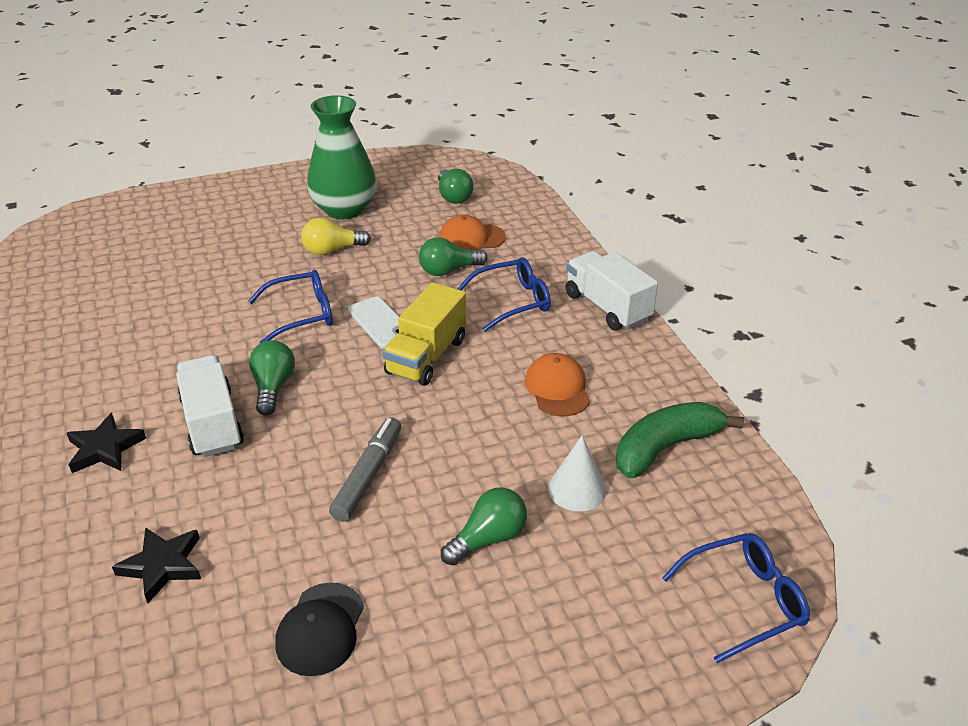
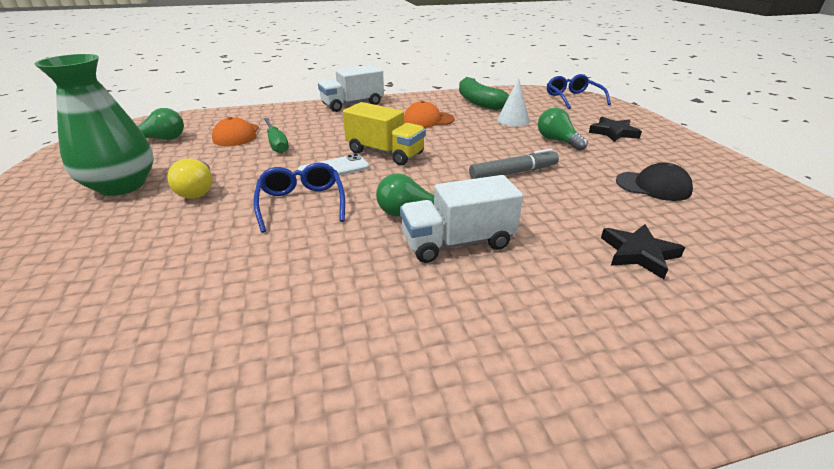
camera: 85 degrees left, 5 degrees down
(104, 448) = (499, 313): black star -> black star (613, 132)
(368, 475) = (513, 173): grey marker -> grey marker turned 135 degrees clockwise
(448, 270) = (276, 143): green light bulb -> green screwdriver
(513, 301) = (331, 126): blue glasses -> none

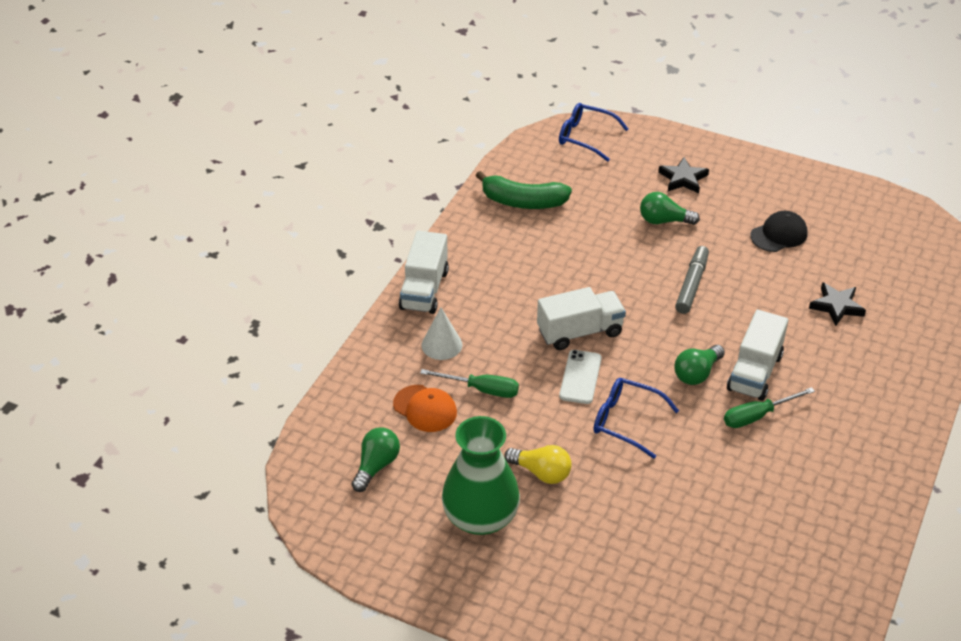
camera: 50 degrees left, 10 degrees up
(385, 153) = (580, 332): yellow truck -> white truck
(395, 269) = (757, 416): none -> green screwdriver
(428, 120) = (531, 263): orange cap -> none
(513, 120) = (594, 213): white cone -> white cone (441, 345)

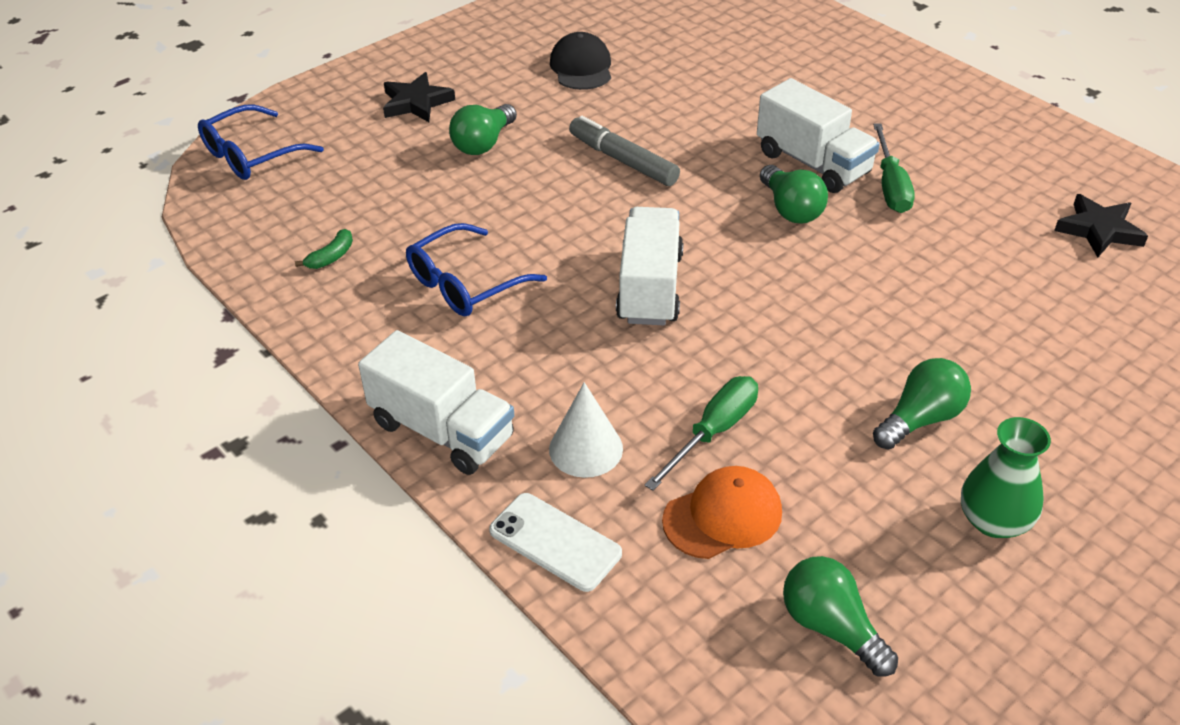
camera: 65 degrees left, 0 degrees up
(480, 517) = (994, 520): green vase -> green vase, size x0.59
(523, 202) = (331, 257): green banana -> green banana, size x0.42
(541, 473) = (920, 419): yellow light bulb -> green light bulb
(580, 377) = (742, 316): white phone -> white phone (555, 542)
(626, 421) = (851, 300): blue glasses -> blue glasses (464, 284)
(836, 306) = (733, 69): black star -> black star (1099, 230)

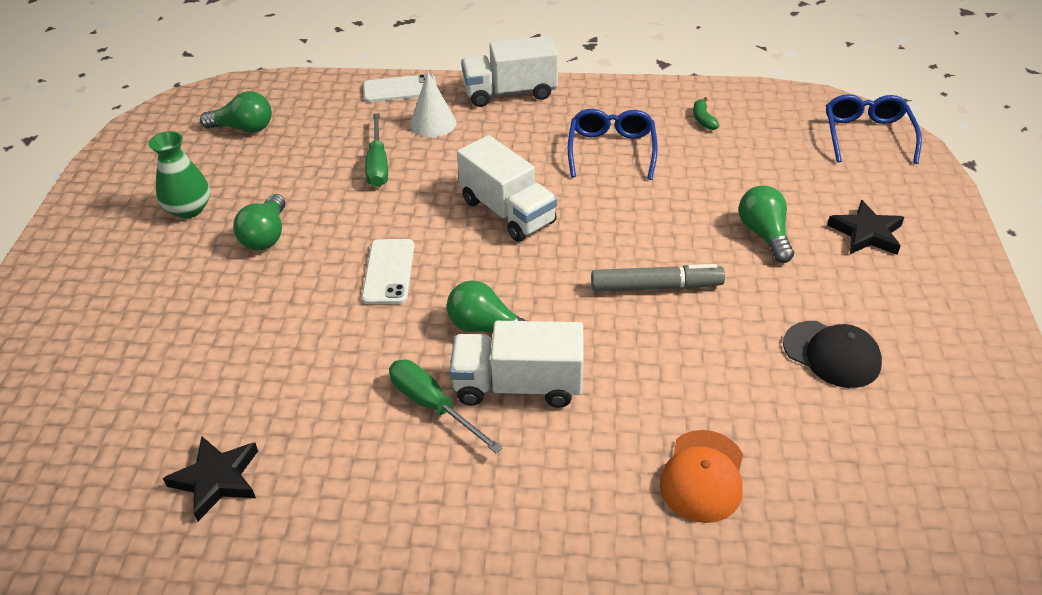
camera: 135 degrees right, 0 degrees up
(723, 516) = (334, 136): orange cap -> orange cap (703, 476)
(825, 301) = (389, 272): none -> white phone

